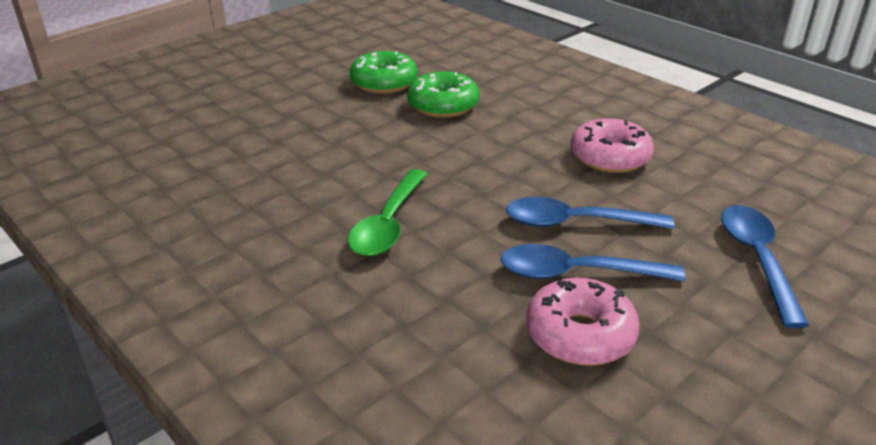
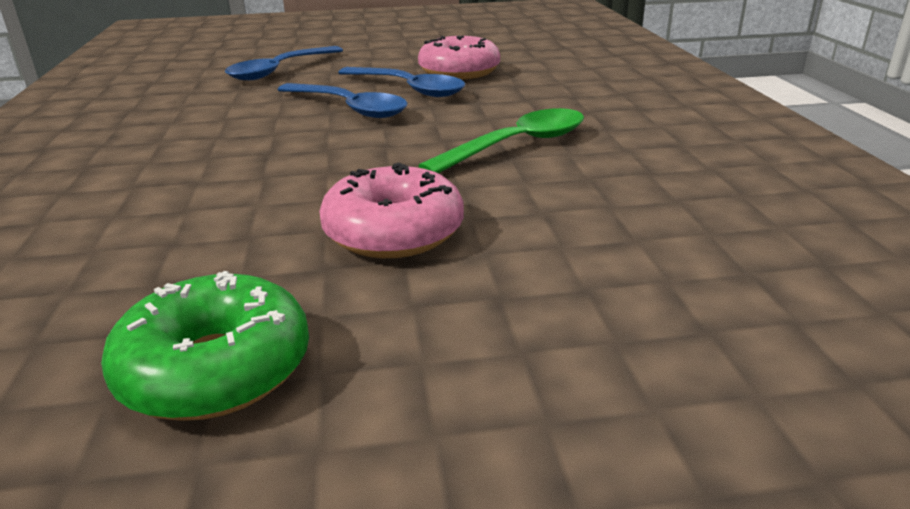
camera: 145 degrees left, 5 degrees down
(443, 105) = (222, 261): green donut -> none
(610, 157) = (202, 137): pink donut -> pink donut (394, 232)

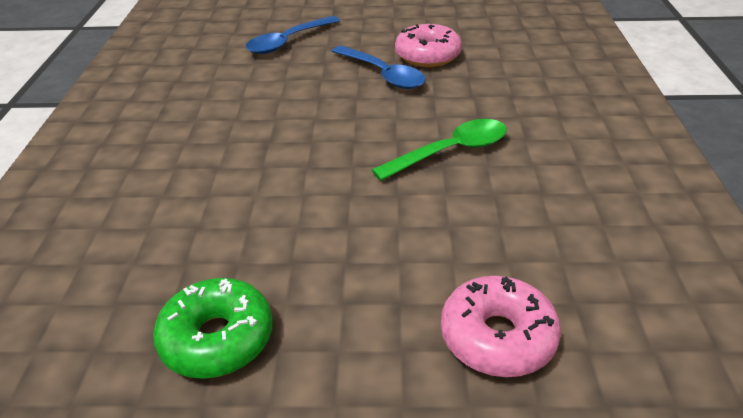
camera: 10 degrees right, 10 degrees up
(349, 108) = (334, 95): blue spoon -> none
(394, 232) = (342, 234): pink donut -> pink donut (497, 337)

